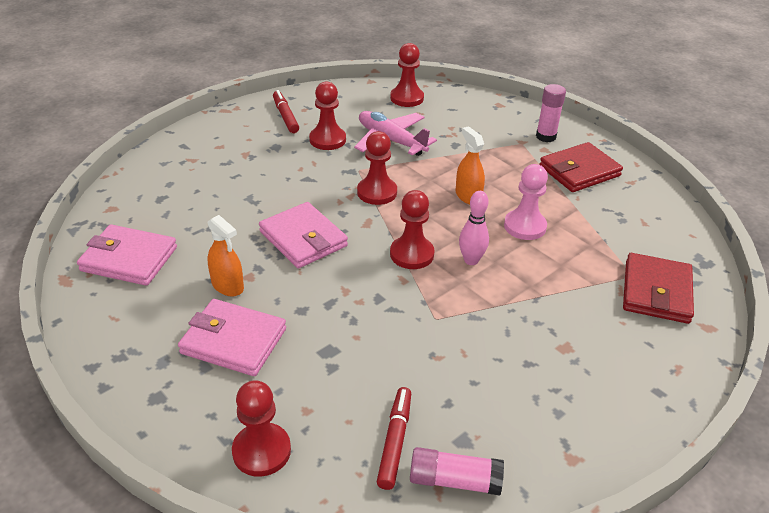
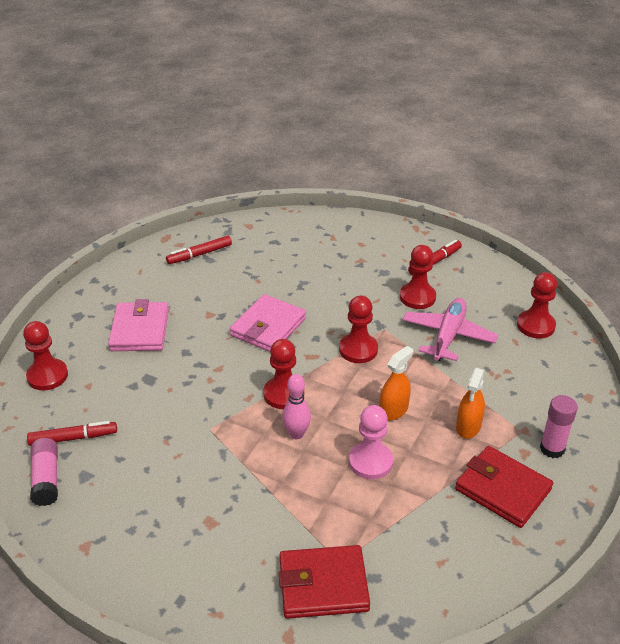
camera: 70 degrees right, 0 degrees up
(129, 259) = (199, 254): pink wallet -> red marker
(227, 286) = (194, 308): orange spray bottle -> orange spray bottle (468, 427)

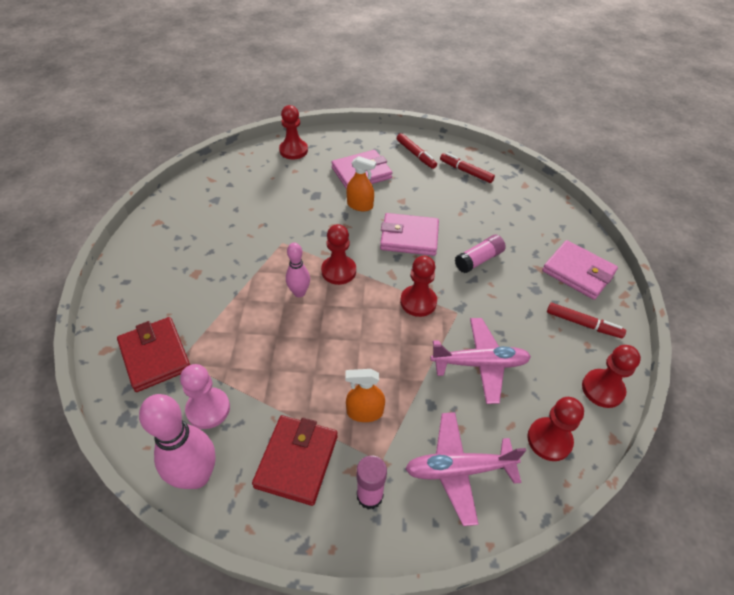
camera: 65 degrees right, 10 degrees up
(46, 479) = (206, 185): pink glue stick -> pink glue stick (479, 260)
(73, 438) = (244, 182): red marker -> red marker (416, 155)
(370, 462) = (290, 349): pink pawn -> pink pawn (208, 409)
(378, 241) = (578, 272): none -> pink wallet
(393, 410) = (357, 348): orange spray bottle -> orange spray bottle (360, 205)
(417, 297) = (519, 324): red pawn -> red pawn (602, 389)
(493, 572) = (197, 476): none -> pink bowling pin
(545, 386) = (459, 469): none -> pink plane

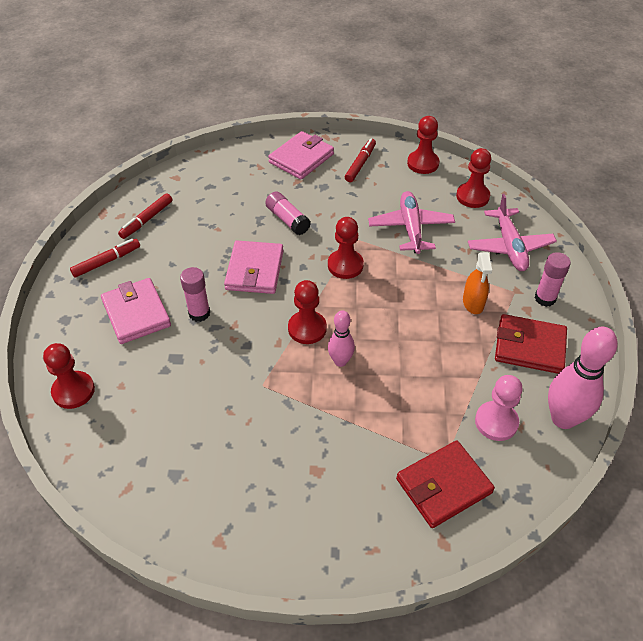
camera: 90 degrees left, 0 degrees up
(360, 205) = (199, 313): orange spray bottle -> pink glue stick

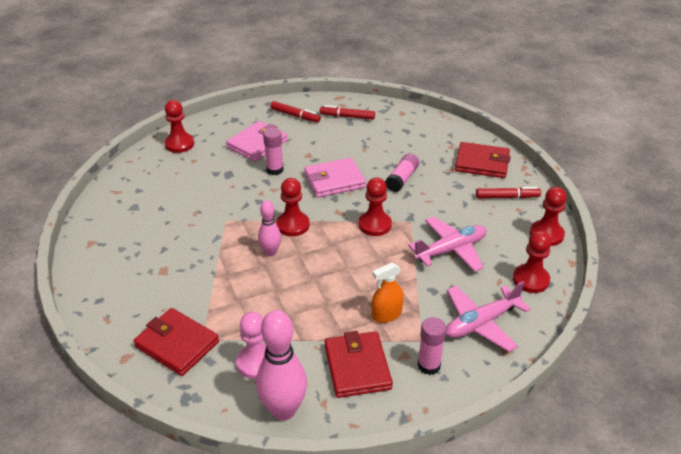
camera: 65 degrees right, 10 degrees down
(301, 158) = (482, 163): pink wallet -> red wallet

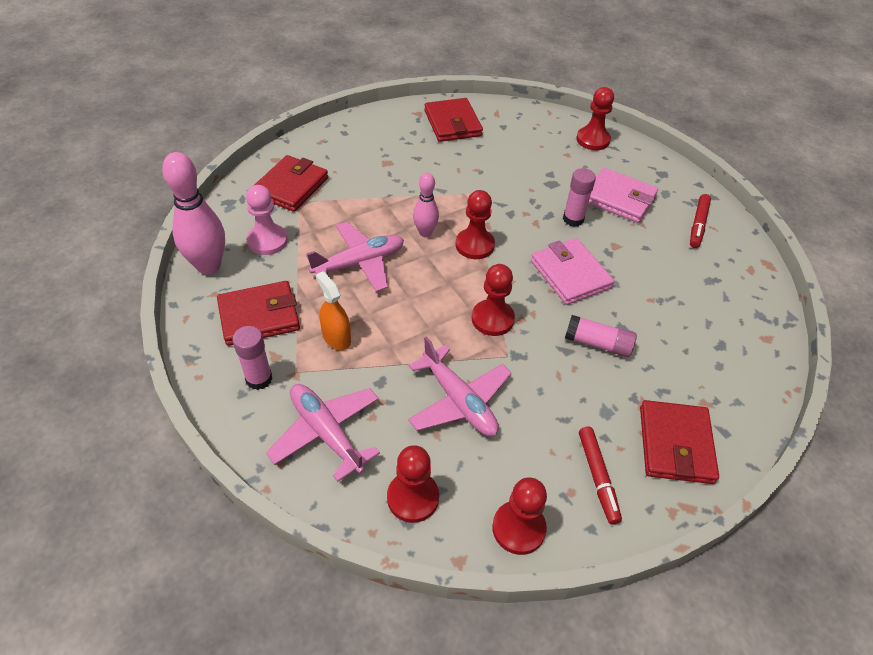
camera: 80 degrees right, 10 degrees up
(119, 221) = (452, 123): none -> red wallet
(301, 296) = (359, 263): none -> pink plane
(347, 116) = (723, 276): red marker -> none

